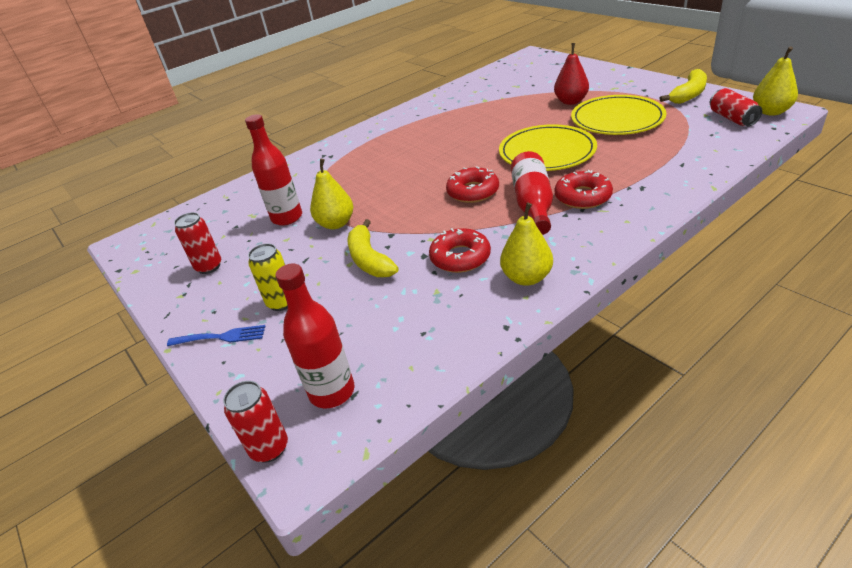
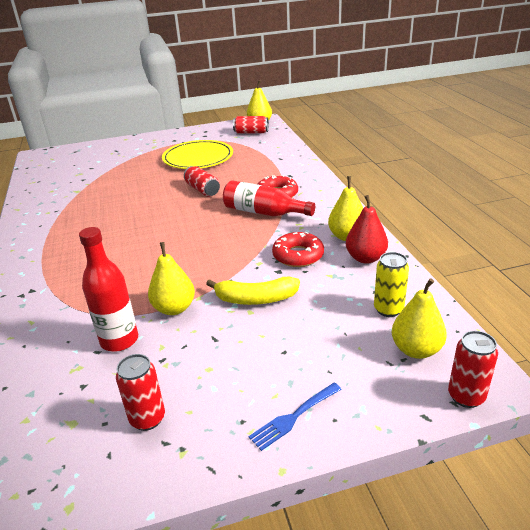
camera: 70 degrees left, 5 degrees down
(221, 337) = (293, 417): blue fork -> blue fork turned 150 degrees counterclockwise
(281, 302) = (272, 364): yellow can -> yellow can (388, 309)
(332, 392) = (416, 350): red bottle -> yellow pear
(473, 191) = (215, 230): red donut -> none
(547, 152) = (202, 190): yellow plate -> red can
(571, 101) = (146, 163): red pear -> red pear (365, 258)
(688, 95) = (204, 132): yellow banana -> none

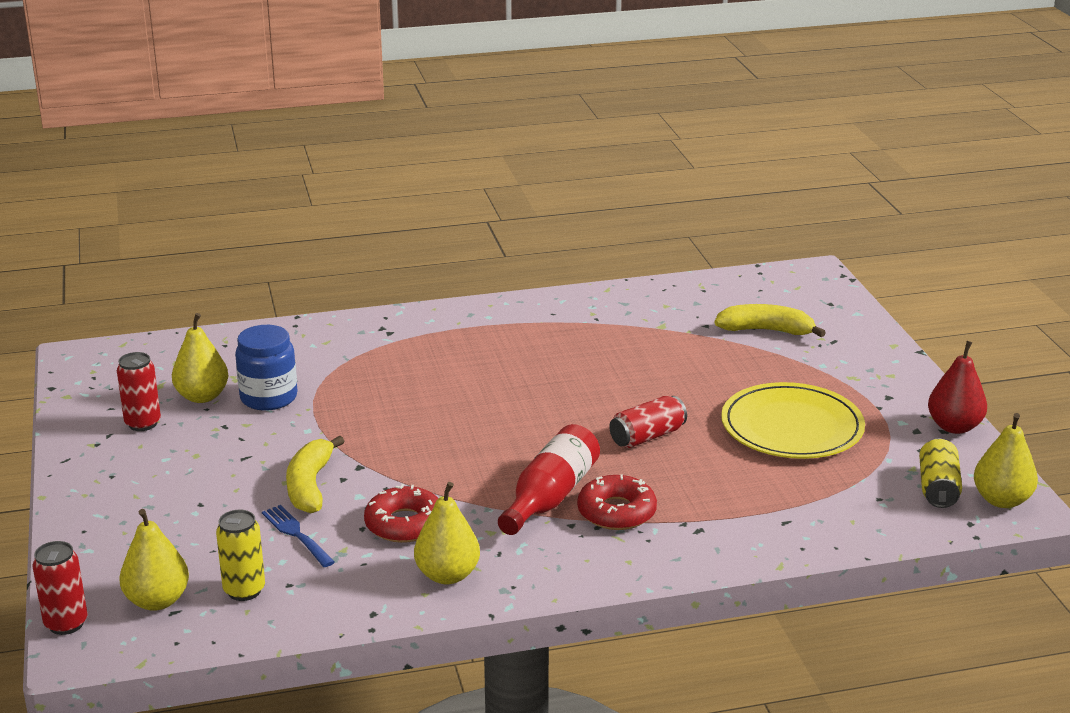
camera: 90 degrees right, 5 degrees down
(97, 164) = (766, 330): none -> yellow banana
(119, 340) = (269, 398): red bottle -> blue jar
(174, 308) = (314, 428): yellow pear -> yellow pear (202, 396)
(251, 132) = (938, 488): red can -> yellow can
(293, 417) = (99, 505): blue fork -> blue fork (296, 534)
(365, 258) = (377, 586): red pear -> red pear (954, 427)

